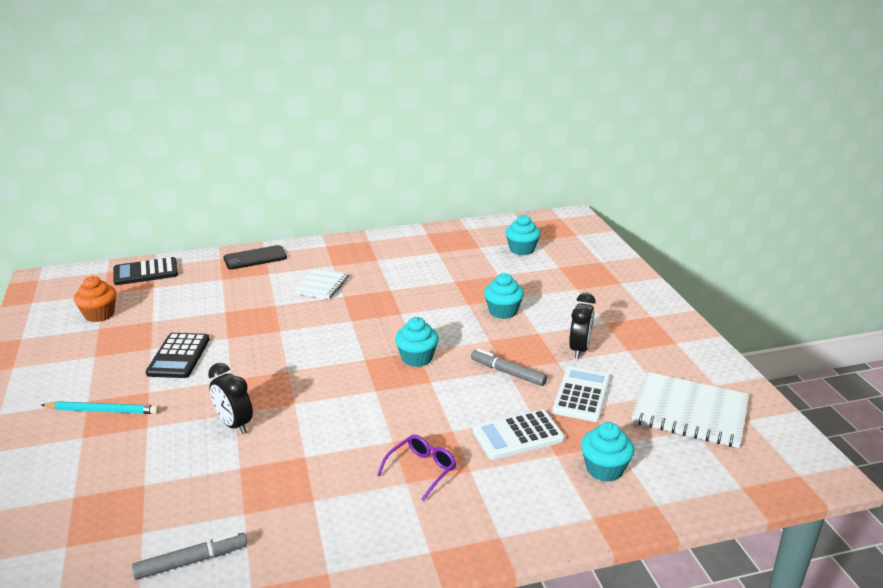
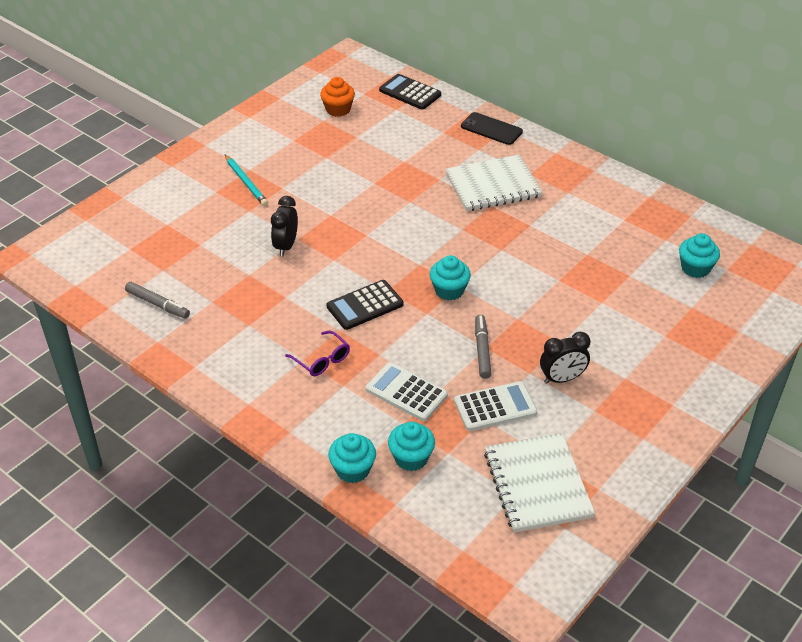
camera: 55 degrees right, 15 degrees up
(179, 356) = (330, 175): black calculator -> black calculator (365, 305)
(322, 285) = (493, 186): white notebook -> white notebook, size x1.68
(422, 470) = (322, 360): purple glasses -> purple glasses turned 45 degrees clockwise
(503, 311) = (570, 306): turquoise cupcake -> turquoise cupcake (353, 470)

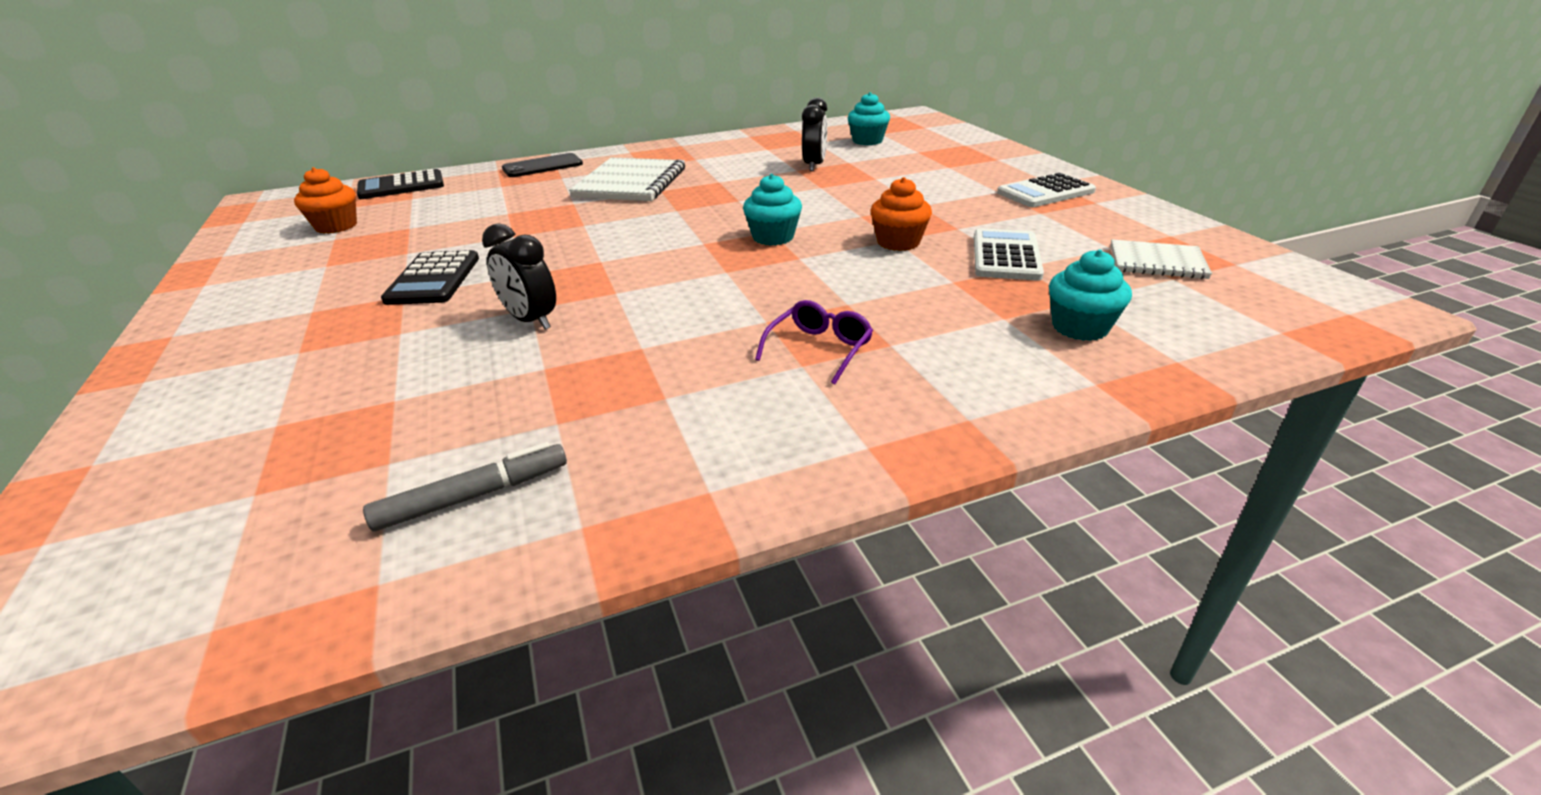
camera: 60 degrees left, 10 degrees down
(246, 182) = (333, 320): turquoise pencil -> none
(322, 360) = (819, 349): purple glasses -> purple glasses turned 45 degrees counterclockwise
(353, 470) = (1090, 379): turquoise cupcake -> none
(365, 305) = (738, 291): black calculator -> black calculator (434, 279)
(406, 392) = (941, 302): white calculator -> white calculator (1045, 192)
(482, 350) = (898, 242): grey marker -> orange cupcake
(537, 484) = (1157, 262): white notebook -> white notebook, size x0.59
(562, 379) = (980, 216): black clock -> black clock (814, 166)

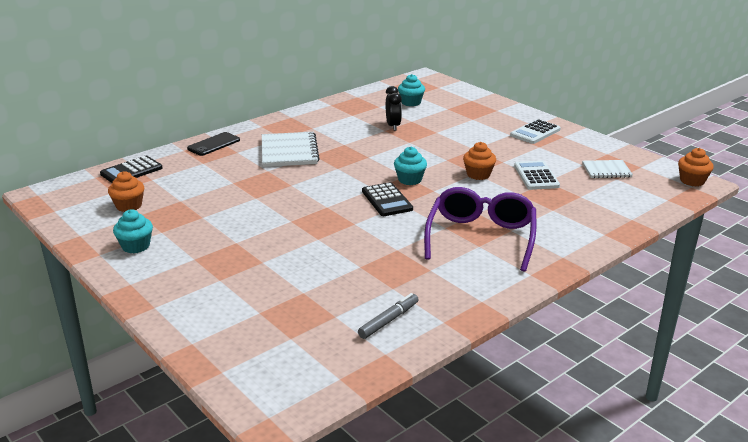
camera: 20 degrees left, 5 degrees down
(434, 279) = (242, 231): black calculator -> black calculator (387, 200)
(531, 320) = (326, 245): black clock -> none
(819, 349) = (481, 237): purple glasses -> purple glasses, size x2.24
(1080, 327) = (587, 209): turquoise cupcake -> turquoise cupcake (136, 246)
(1353, 302) = (692, 181): none -> orange cupcake

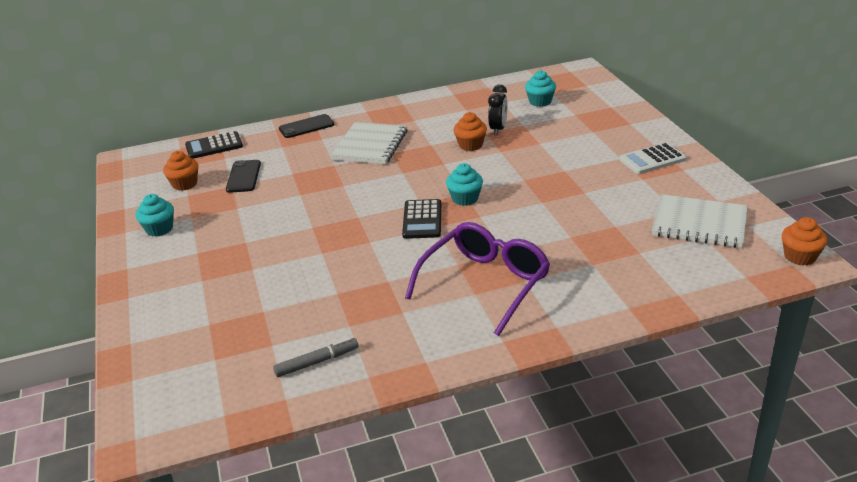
camera: 25 degrees right, 5 degrees up
(186, 191) = (243, 176): none -> black phone
(478, 174) = (543, 204): orange cupcake -> orange cupcake (470, 145)
(536, 176) = (608, 217): white calculator -> none
(606, 170) = (699, 224): white notebook -> white notebook, size x1.68

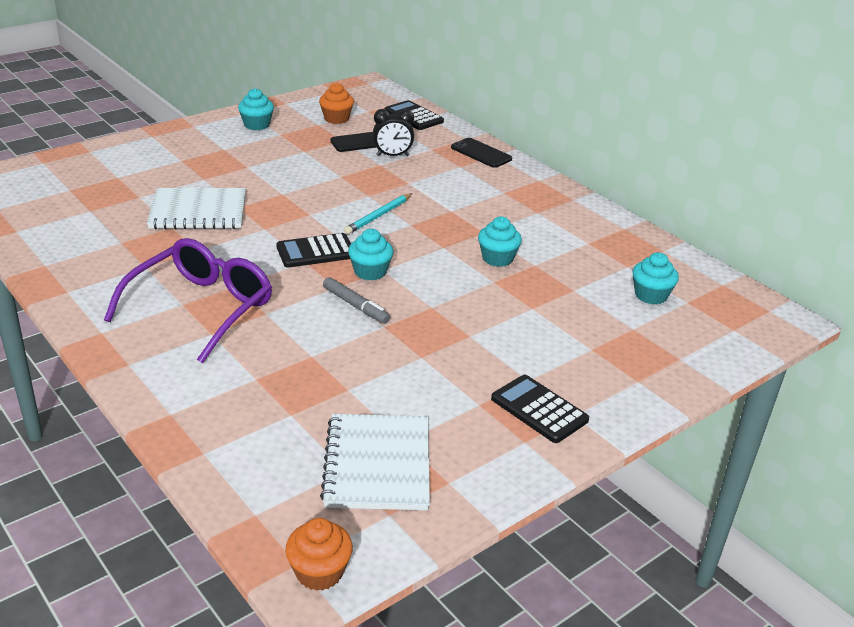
camera: 65 degrees right, 0 degrees up
(317, 362) = (66, 236): grey marker -> grey marker (356, 306)
(370, 145) = (460, 196): white notebook -> white notebook (198, 212)
(380, 184) = (378, 216): none -> turquoise pencil
(470, 145) = (497, 258): orange cupcake -> turquoise cupcake
(485, 283) = (202, 308): purple glasses -> purple glasses turned 75 degrees counterclockwise
(498, 129) = (550, 272): black clock -> black clock (392, 155)
(652, 159) = (539, 409): white calculator -> black calculator

